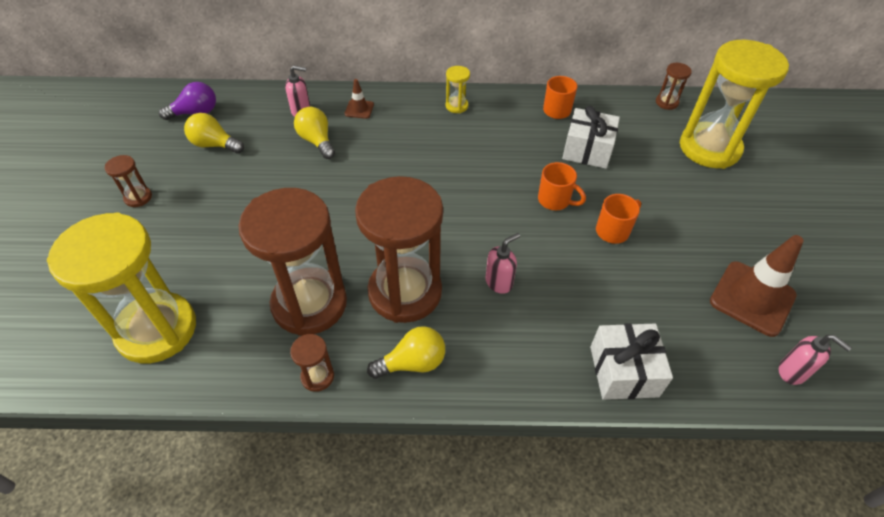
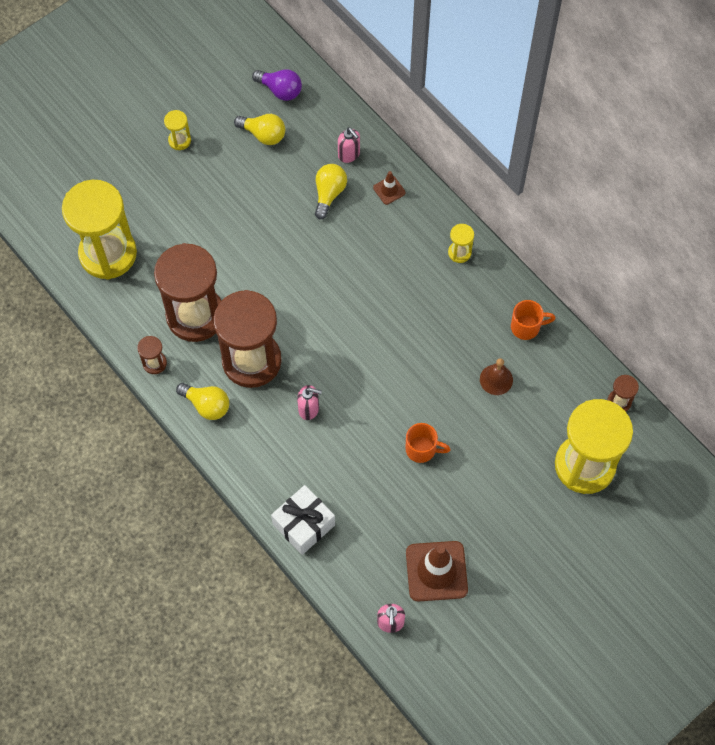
camera: 50 degrees right, 15 degrees up
(138, 197) = (179, 140): brown hourglass -> yellow hourglass
(214, 145) = (263, 135): yellow light bulb -> yellow light bulb turned 135 degrees clockwise
(555, 200) = (417, 393): orange mug -> none
(587, 150) = (496, 379): white gift -> brown bell

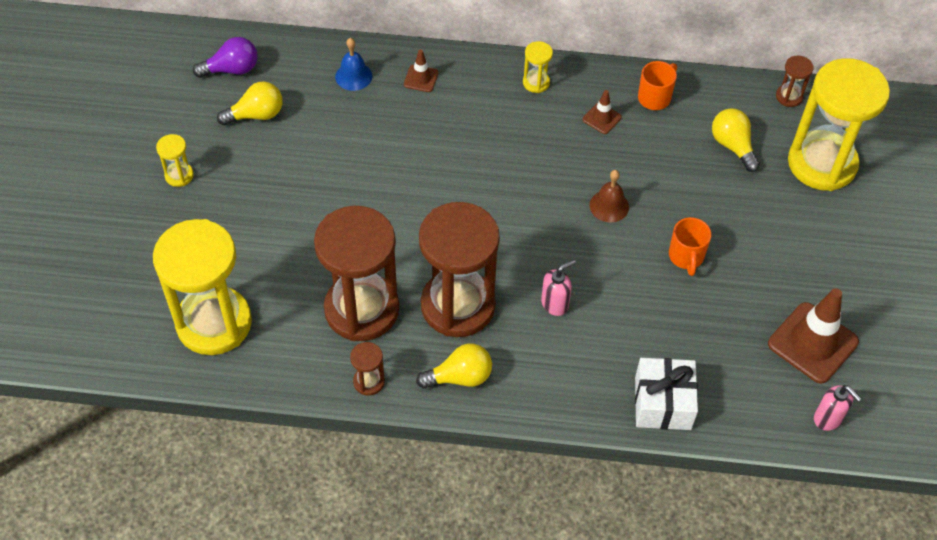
camera: 45 degrees left, 10 degrees down
(329, 194) = (371, 119): yellow light bulb -> yellow light bulb (732, 146)
(349, 154) = (353, 76): pink soap dispenser -> blue bell
(422, 449) = (686, 257): orange mug -> orange mug turned 120 degrees clockwise
(474, 313) = (602, 118): none -> brown traffic cone
(496, 379) = (679, 155): brown bell -> brown bell (609, 206)

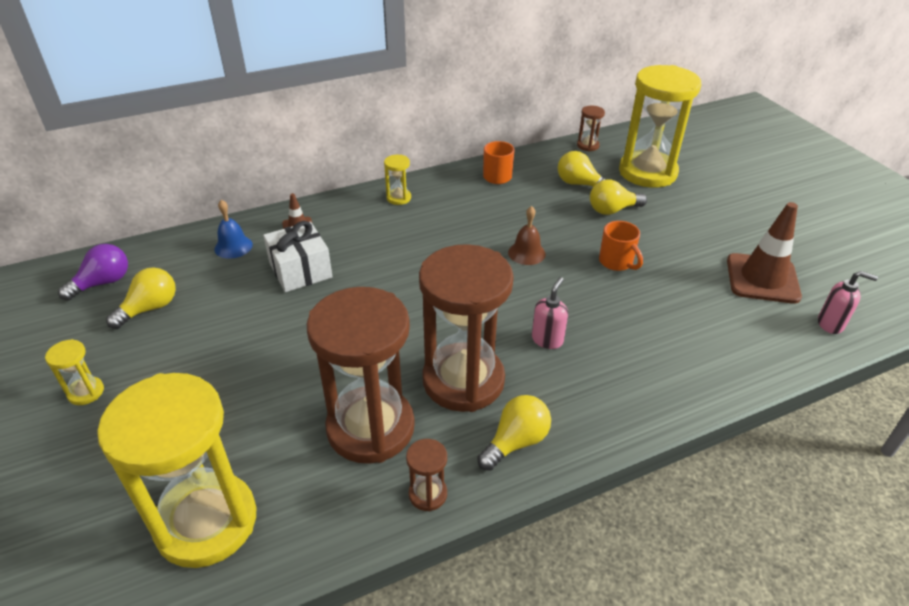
camera: 30 degrees left, 15 degrees down
(602, 118) = (469, 201): brown traffic cone -> none
(662, 403) = (706, 374): white gift -> white gift (300, 270)
(737, 195) = (612, 210): none -> yellow light bulb

